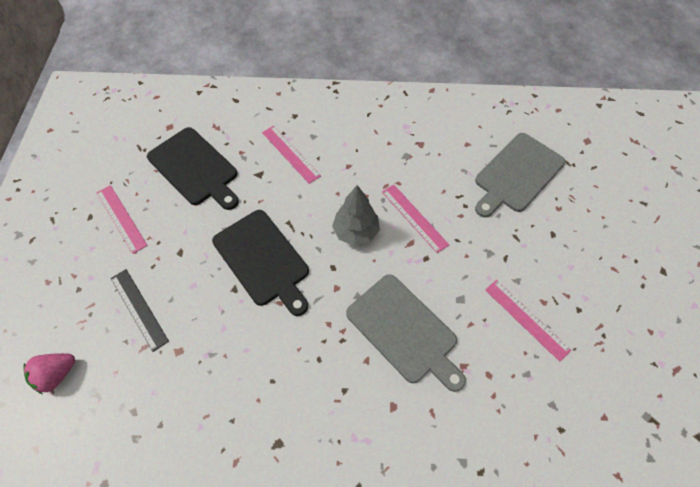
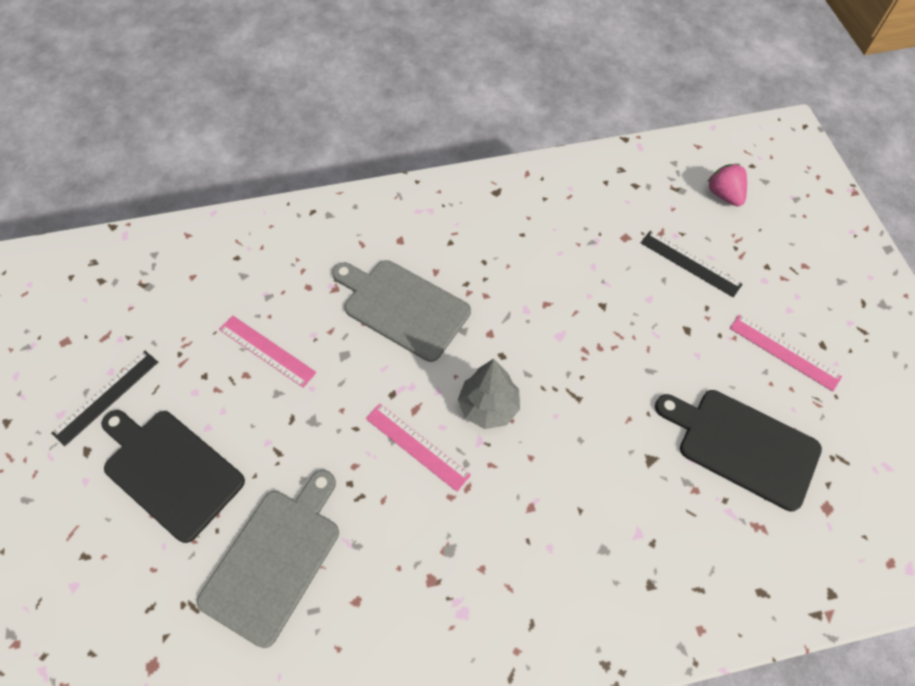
camera: 165 degrees right, 0 degrees up
(57, 374) = (724, 195): pink strawberry -> pink strawberry turned 60 degrees counterclockwise
(263, 260) = (587, 344): black cutting board -> black cutting board (170, 471)
(290, 154) = (623, 506): pink ruler -> none
(659, 311) = (106, 397): none -> black ruler

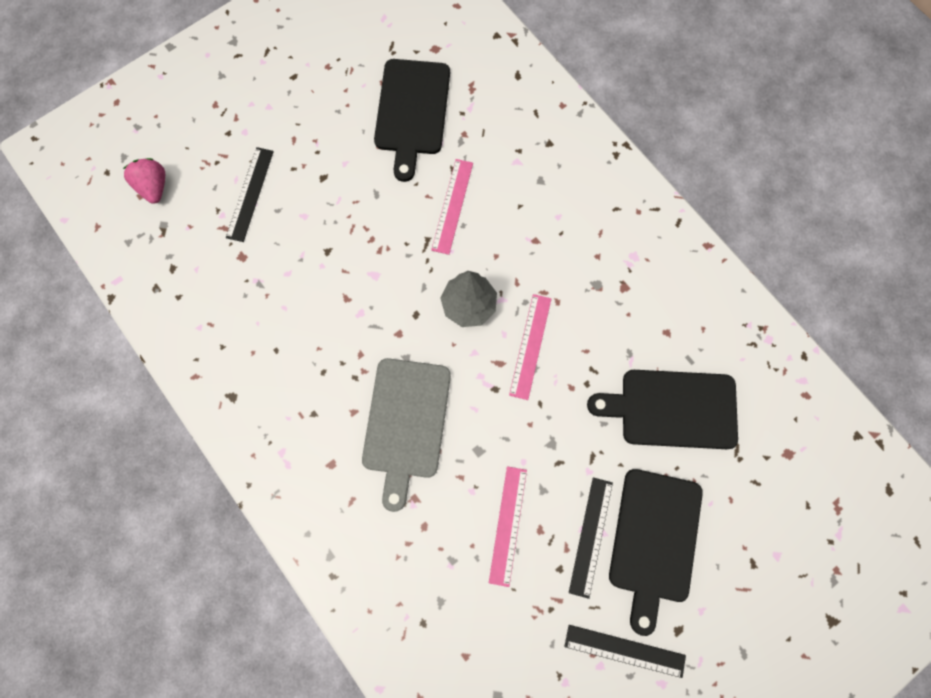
camera: 115 degrees left, 15 degrees up
(212, 415) = (590, 536): none -> black ruler
(274, 559) = (672, 409): grey cutting board -> black cutting board
(724, 195) = (155, 187): pink strawberry -> pink strawberry turned 120 degrees clockwise
(784, 352) = (313, 102): pink ruler -> pink ruler (452, 206)

